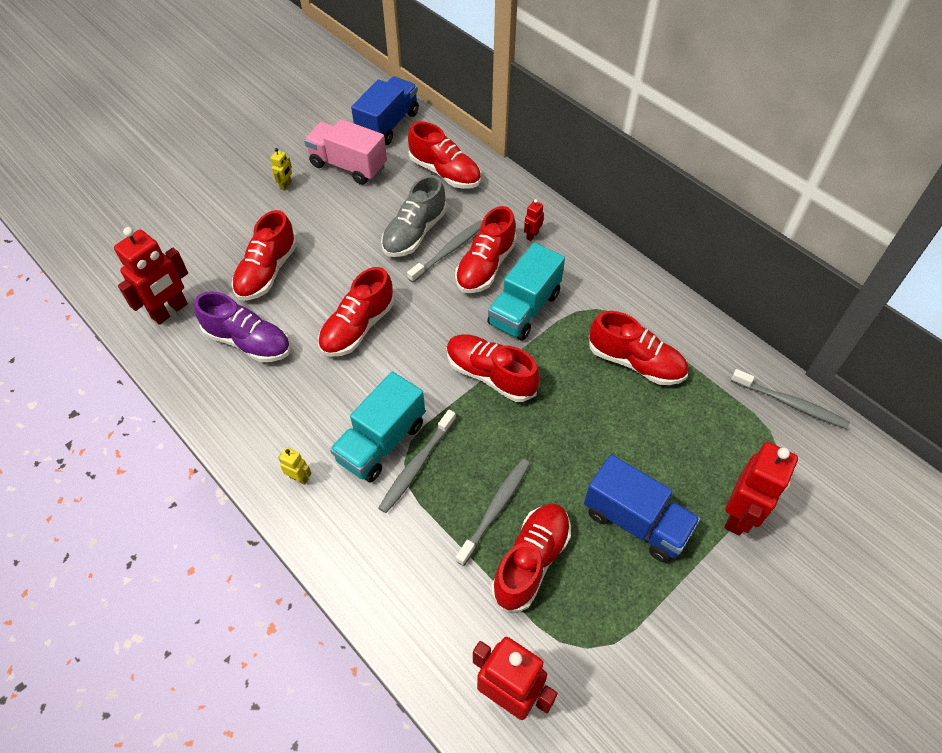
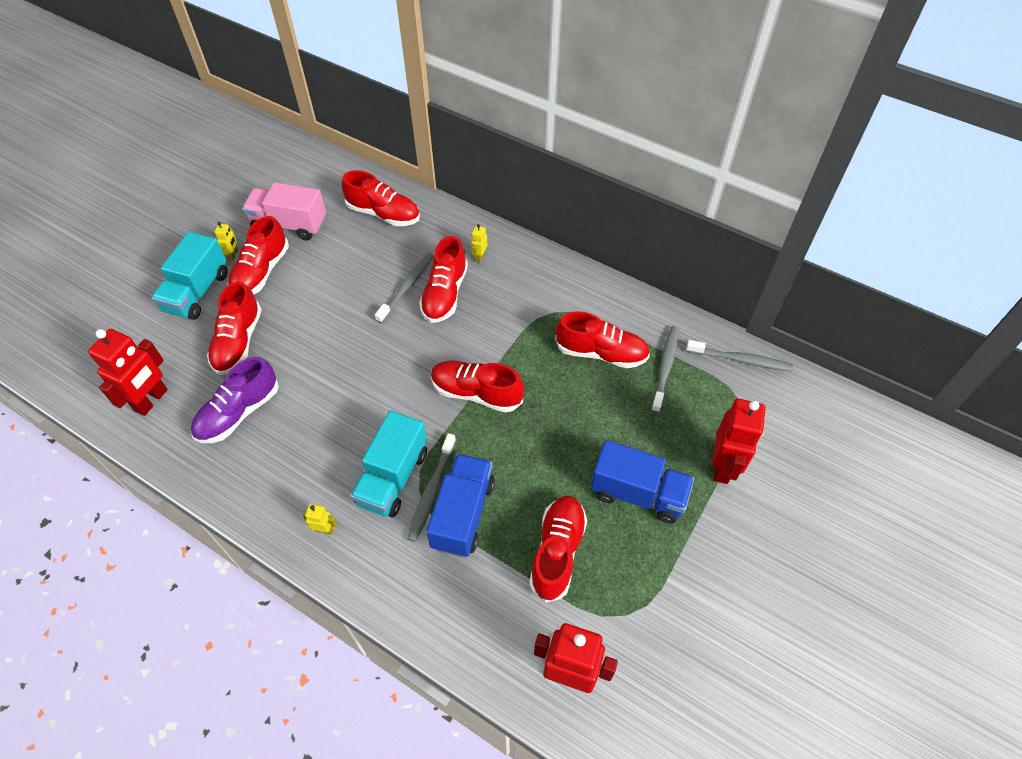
camera: 15 degrees left, 0 degrees up
(248, 342) = (239, 413): purple shoe -> purple shoe turned 120 degrees clockwise
(358, 327) = (341, 376): red shoe -> red shoe (261, 272)
(388, 125) = (317, 178): blue truck -> blue truck (463, 514)
(414, 233) = (370, 276): grey shoe -> none
(495, 509) = (513, 513): grey toothbrush -> grey toothbrush (665, 367)
(524, 309) = (490, 326): turquoise truck -> turquoise truck (197, 292)
(532, 235) = (479, 257): red robot -> yellow robot

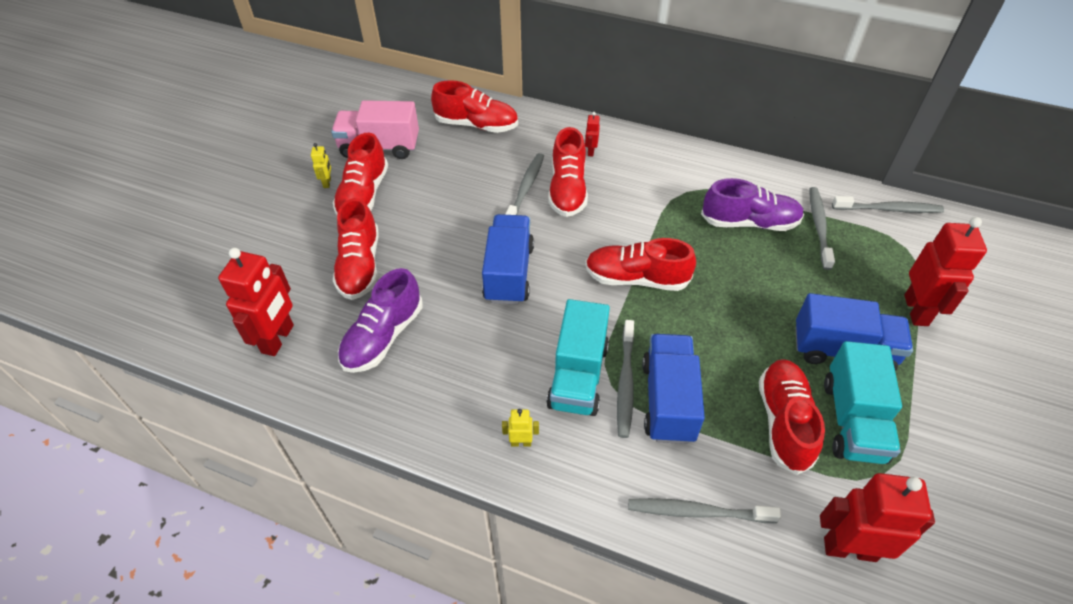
camera: 10 degrees left, 5 degrees down
(197, 292) = (298, 223): turquoise truck -> turquoise truck (853, 420)
(365, 369) = (509, 273): none -> blue truck
(451, 618) = (697, 512): none -> grey toothbrush
(479, 257) = (590, 151): yellow robot -> red robot
(601, 353) = (749, 222): red shoe -> purple shoe

